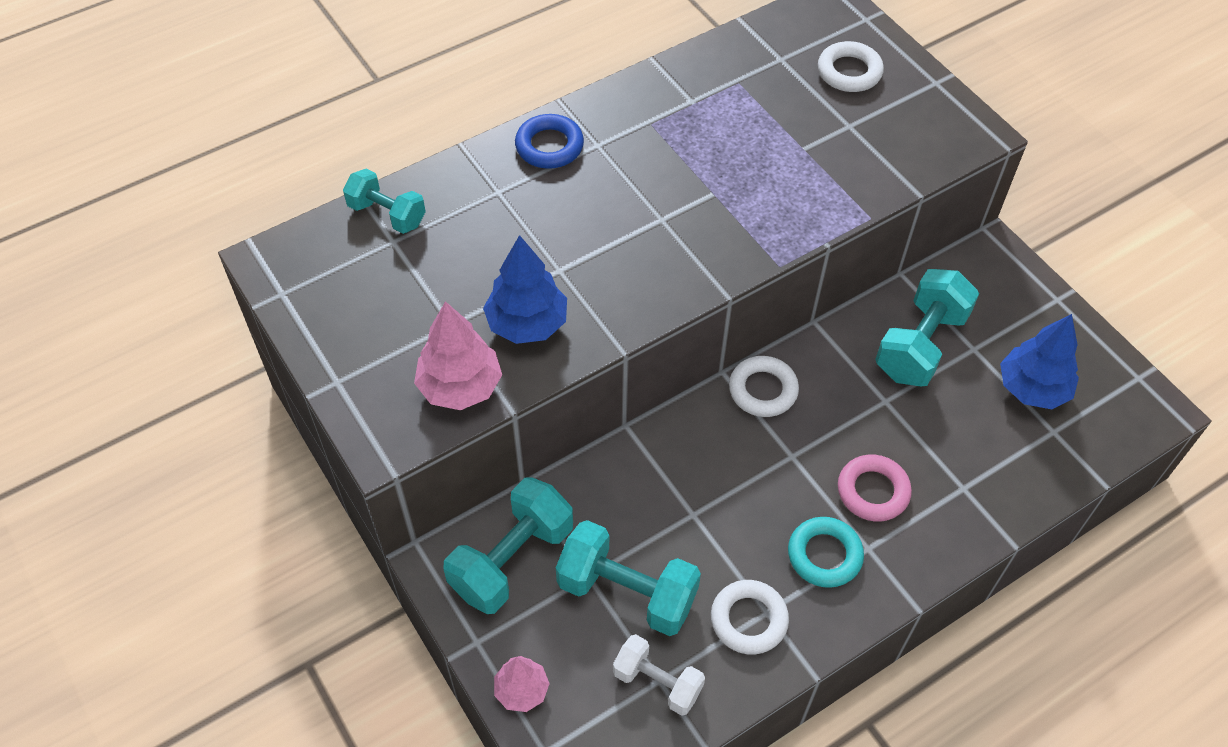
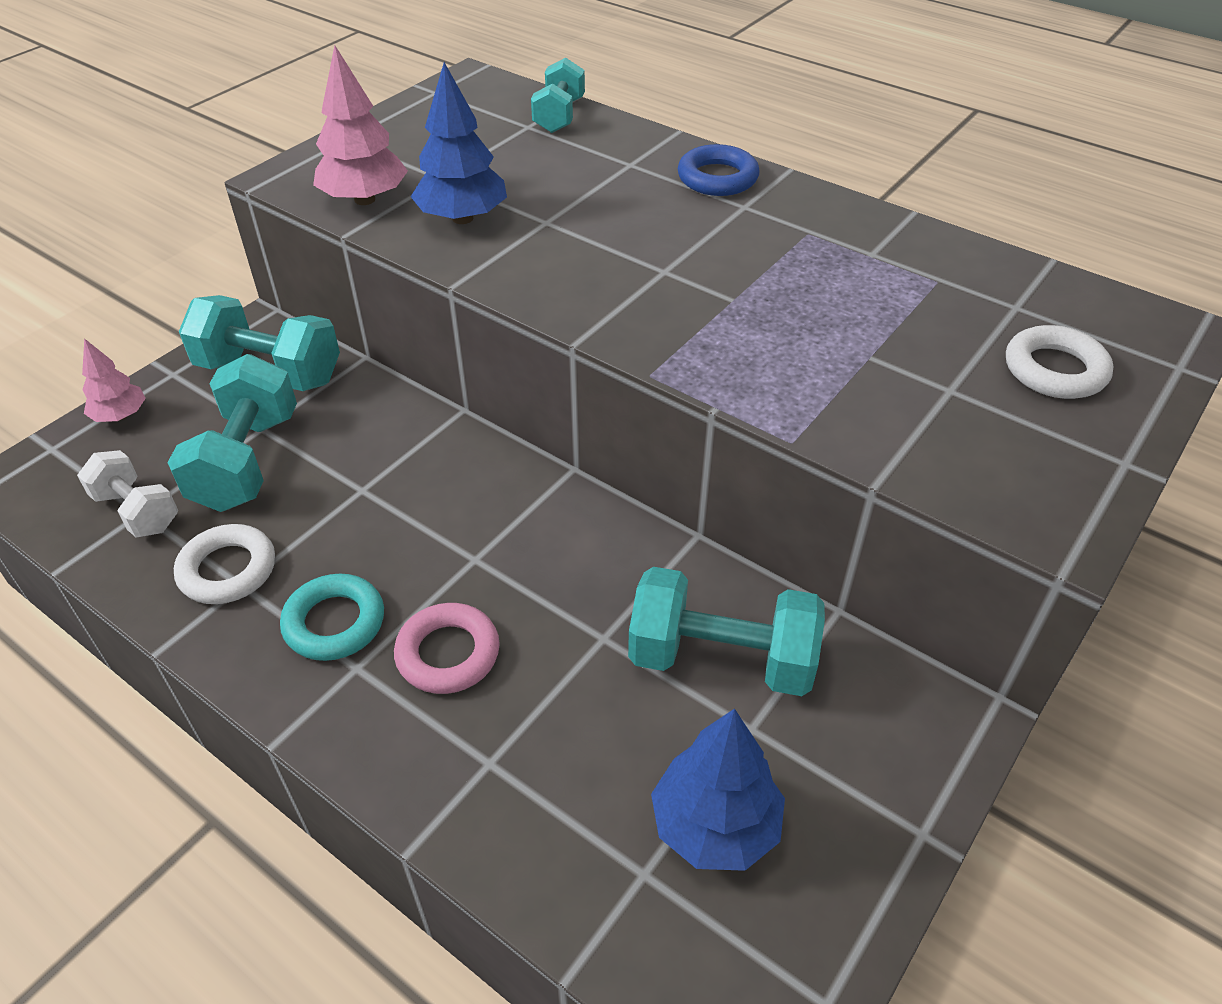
camera: 70 degrees right, 10 degrees down
(657, 682) = (137, 511): white dumbbell -> white dumbbell turned 60 degrees counterclockwise
(763, 390) = (563, 510): white ring -> none

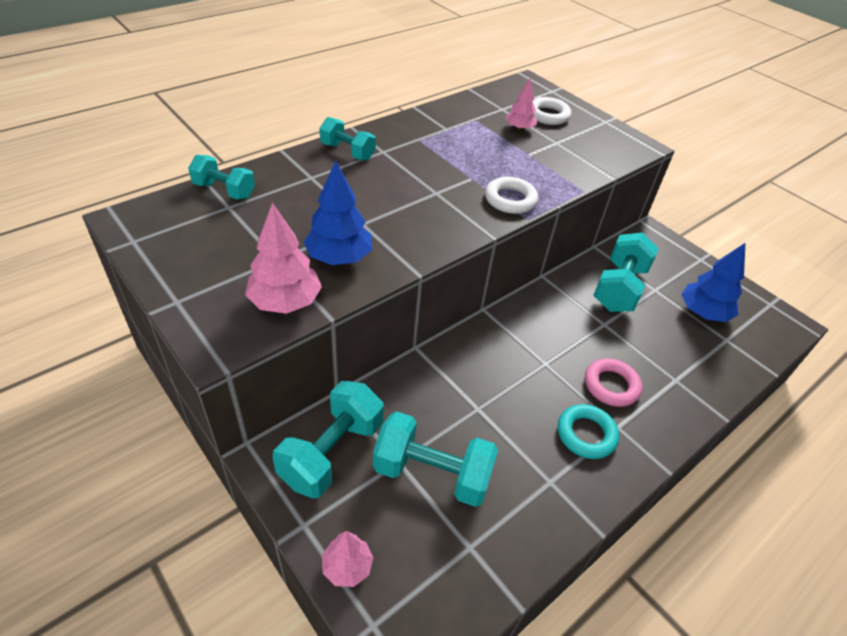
camera: 80 degrees left, 0 degrees up
(137, 511) = (468, 550): white dumbbell -> none
(227, 570) = (536, 490): white ring -> white ring (510, 199)
(717, 178) = (347, 152): blue ring -> turquoise dumbbell
(957, 336) = (519, 128): none -> pink tree

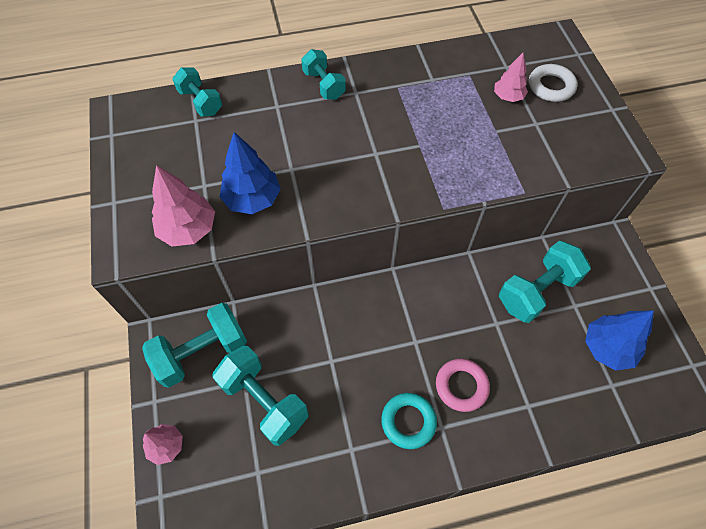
camera: 30 degrees right, 15 degrees up
(510, 199) = (441, 181): white ring -> none

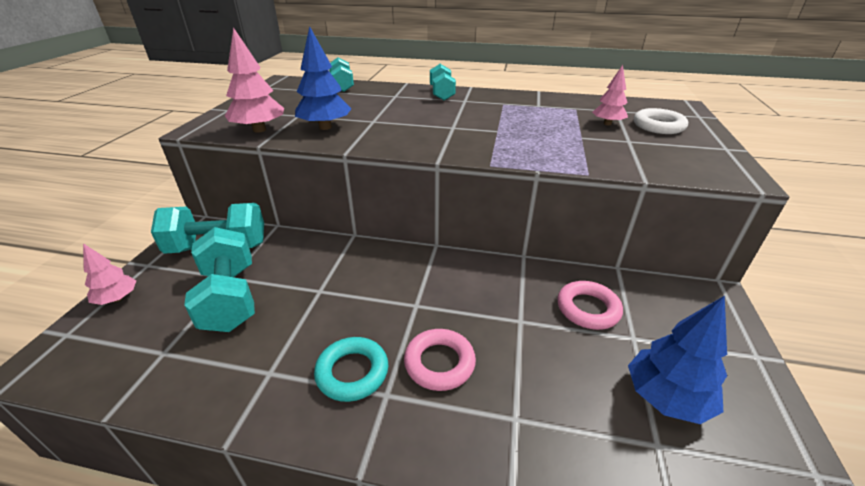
camera: 25 degrees right, 25 degrees down
(537, 291) = (588, 309): turquoise dumbbell -> pink ring

